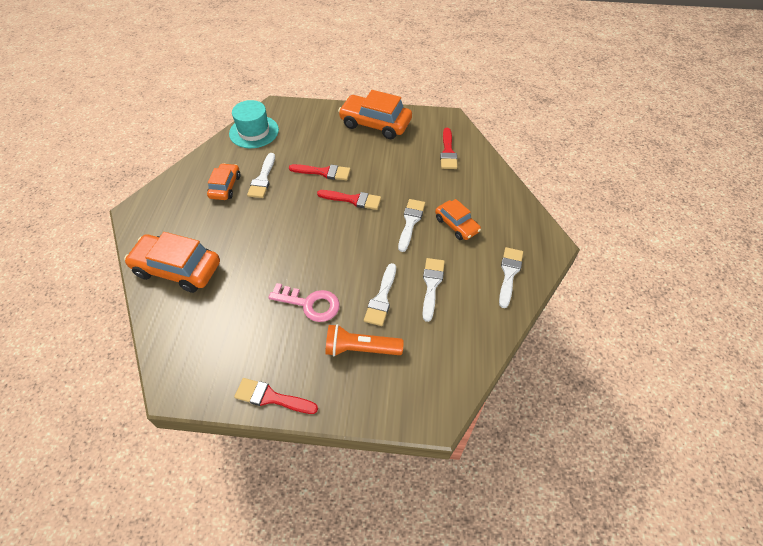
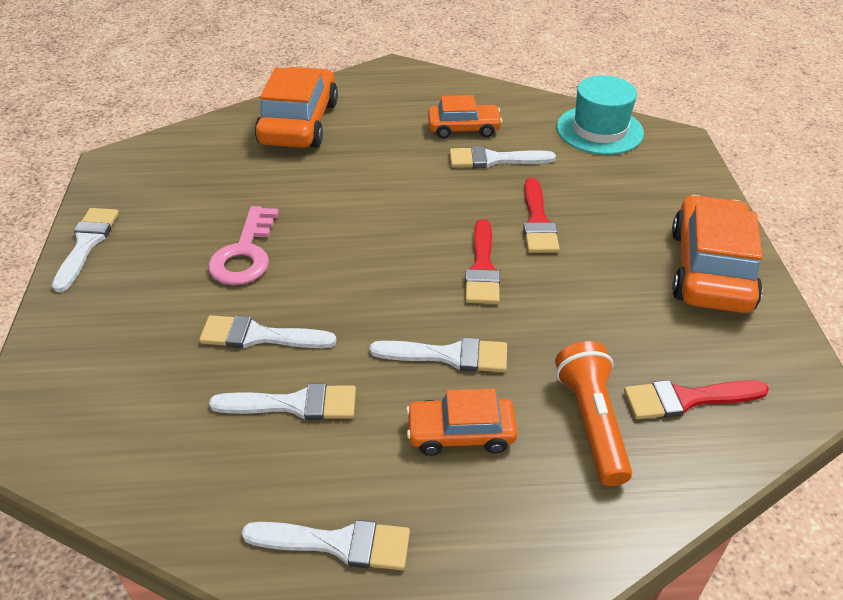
camera: 80 degrees right, 10 degrees down
(271, 397) = (86, 244): red brush -> white brush
(361, 348) = (158, 323): orange flashlight -> orange flashlight (592, 422)
(456, 225) = (461, 433): orange car -> orange car turned 45 degrees clockwise

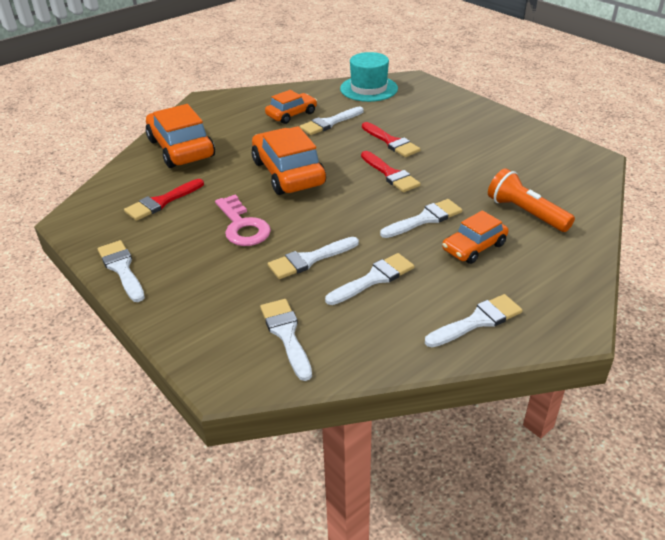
camera: 35 degrees left, 5 degrees down
(128, 419) = (286, 334): none -> white brush
(687, 399) = (553, 184): red brush -> red brush (162, 202)
(710, 269) = (498, 129): orange car -> orange car (288, 173)

